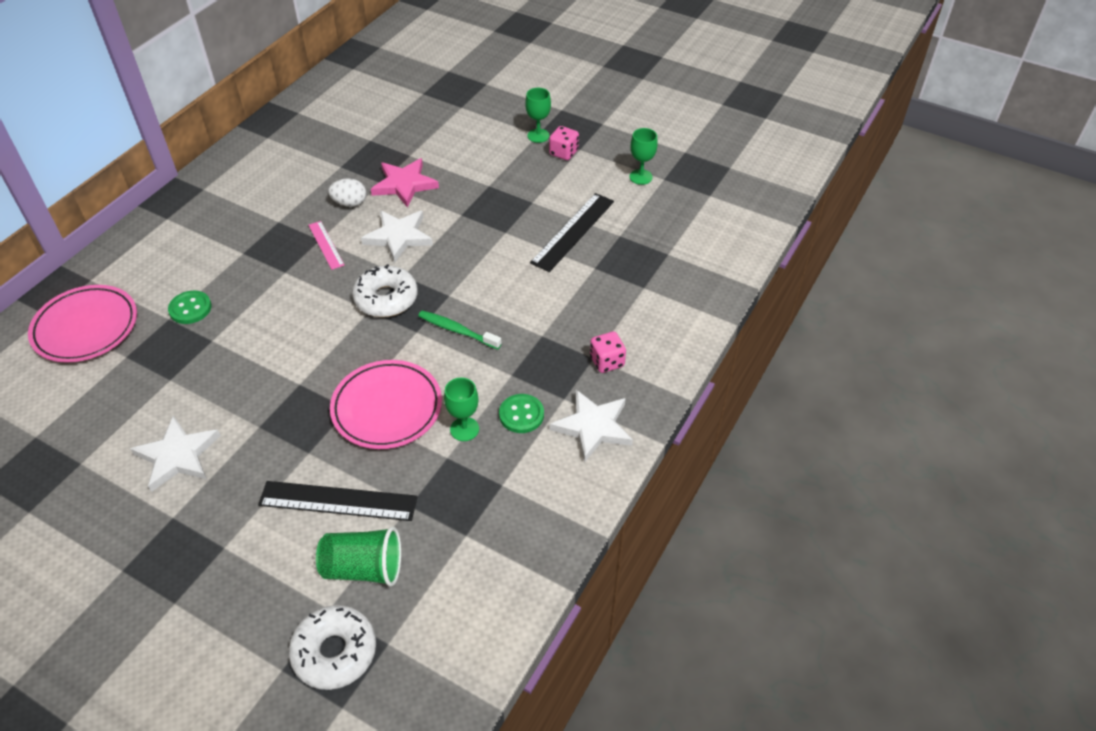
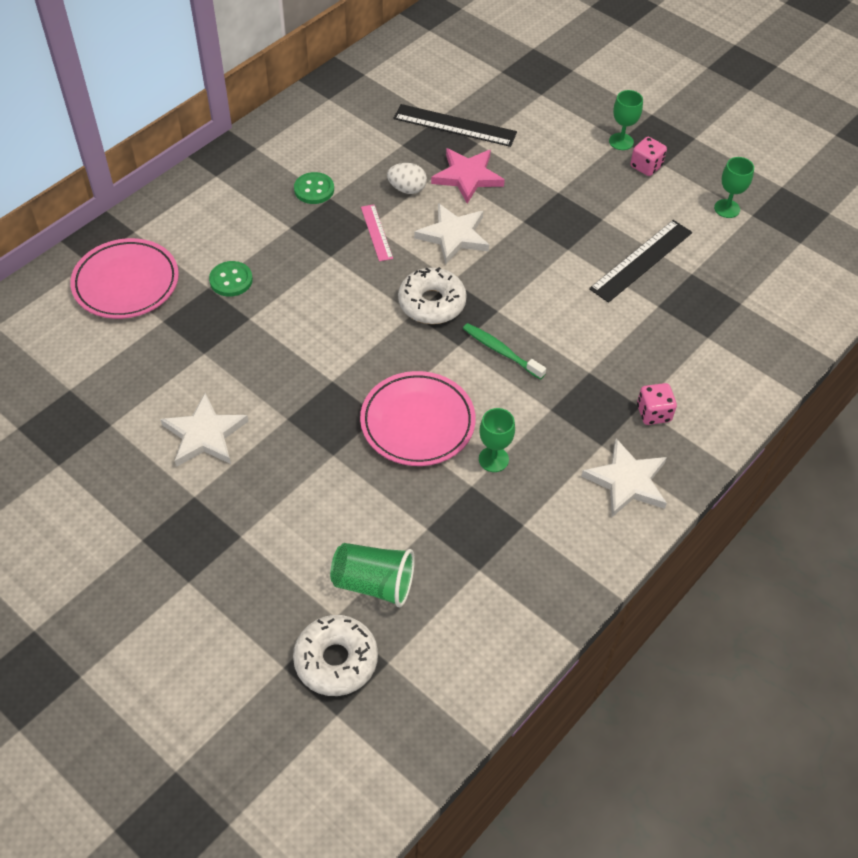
camera: 10 degrees right, 5 degrees up
(338, 501) = (356, 511): black ruler -> black ruler (454, 126)
(521, 415) = (554, 454): green button -> green button (314, 189)

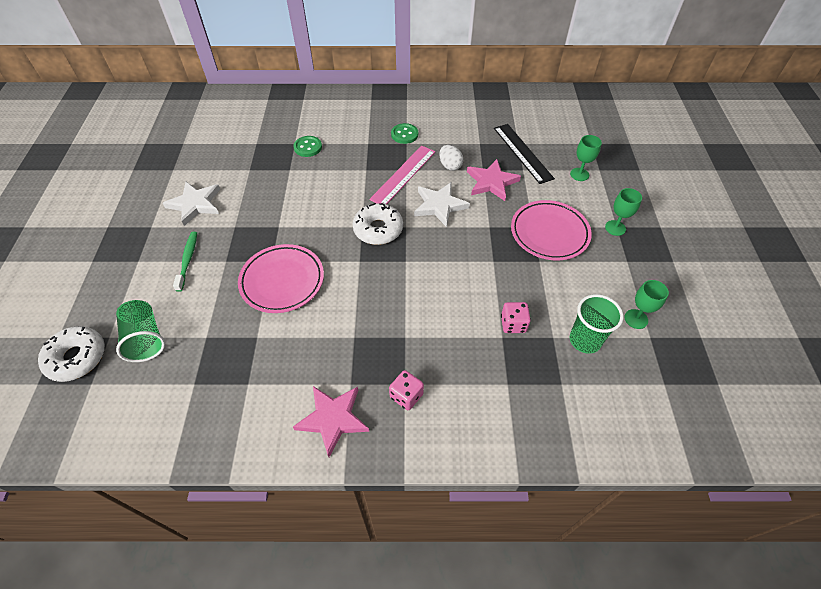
camera: 50 degrees right, 0 degrees up
(126, 283) = (267, 117): pink plate -> pink plate (549, 233)
(376, 232) = (403, 175): pink ruler -> pink ruler, size x1.72
(493, 459) = (287, 334): green goblet -> green goblet (579, 174)
(501, 351) = (375, 283): green toothbrush -> green toothbrush (188, 260)
(627, 481) = (333, 419): white star -> pink star
(641, 260) = (530, 303): black ruler -> none
(646, 166) = (612, 253): pink dice -> pink dice (513, 324)
(715, 256) = (585, 340): none -> green cup

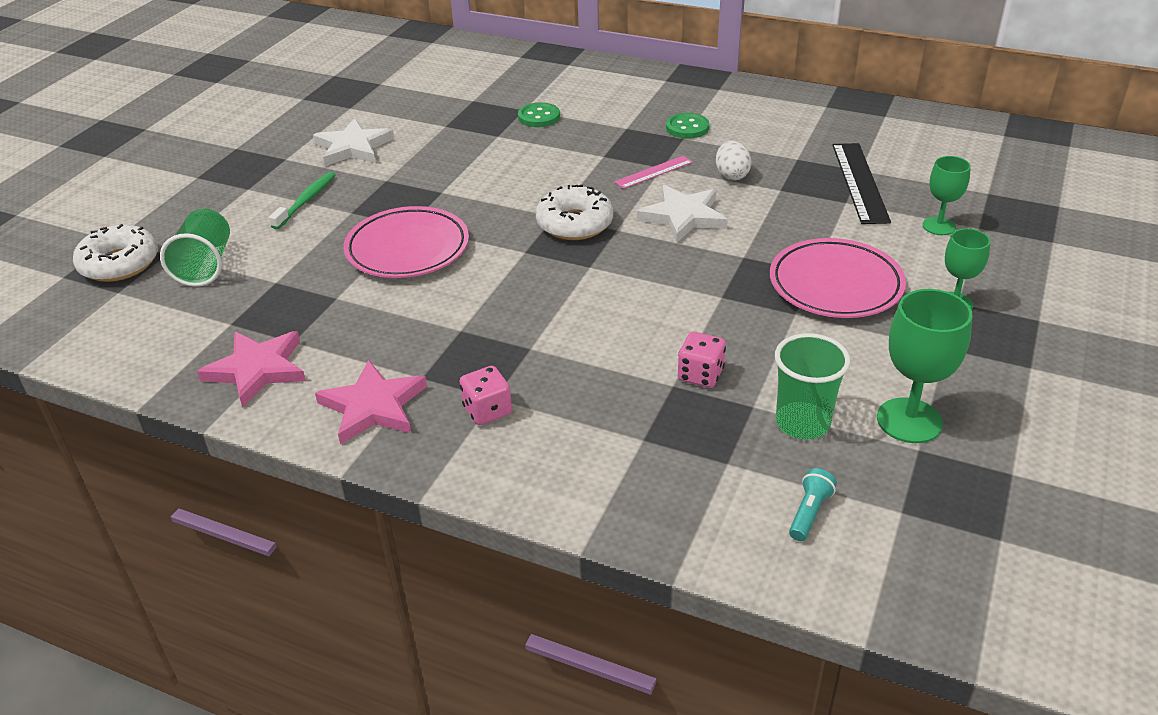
camera: 25 degrees right, 15 degrees down
(403, 175) = (654, 172): pink ruler -> pink ruler, size x0.58
(491, 182) = (784, 206): pink star -> pink star (257, 370)
(621, 403) = (809, 513): none -> turquoise flashlight
(636, 319) = (909, 420): green goblet -> green goblet, size x1.59

